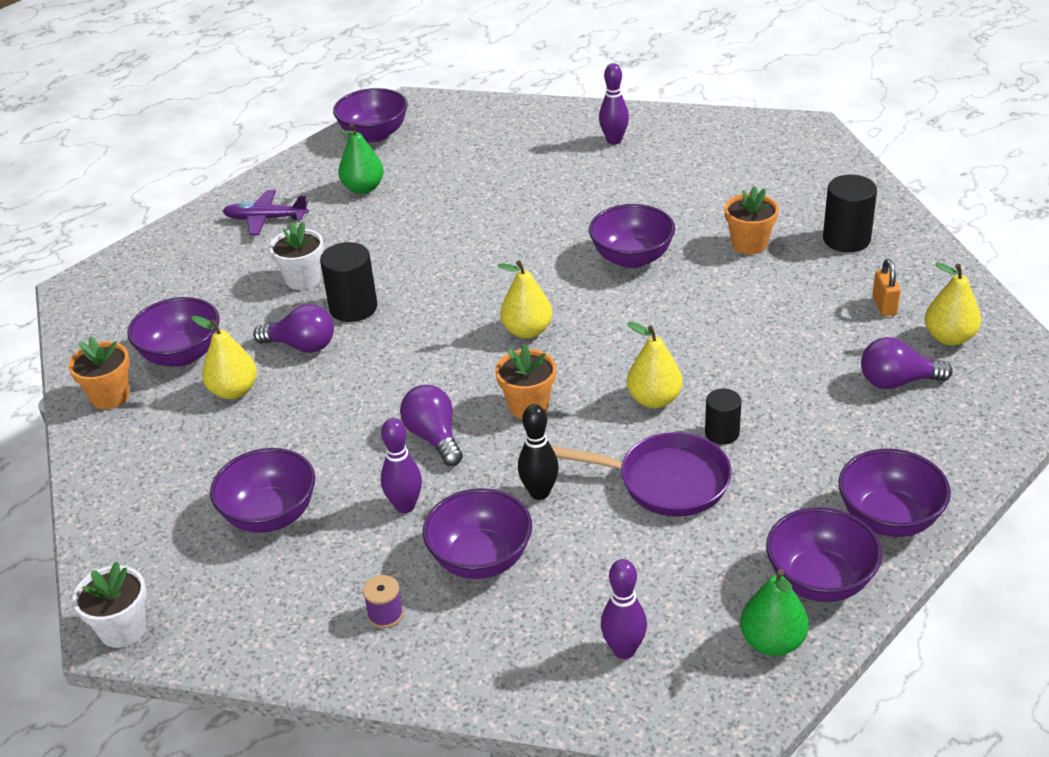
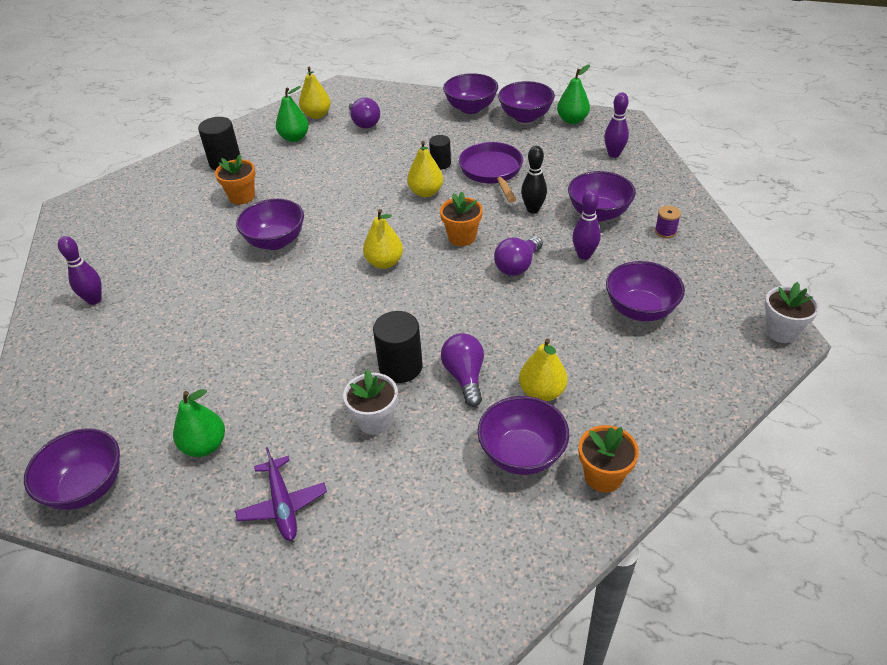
camera: 115 degrees left, 5 degrees up
(884, 306) = (294, 138): orange padlock -> green pear

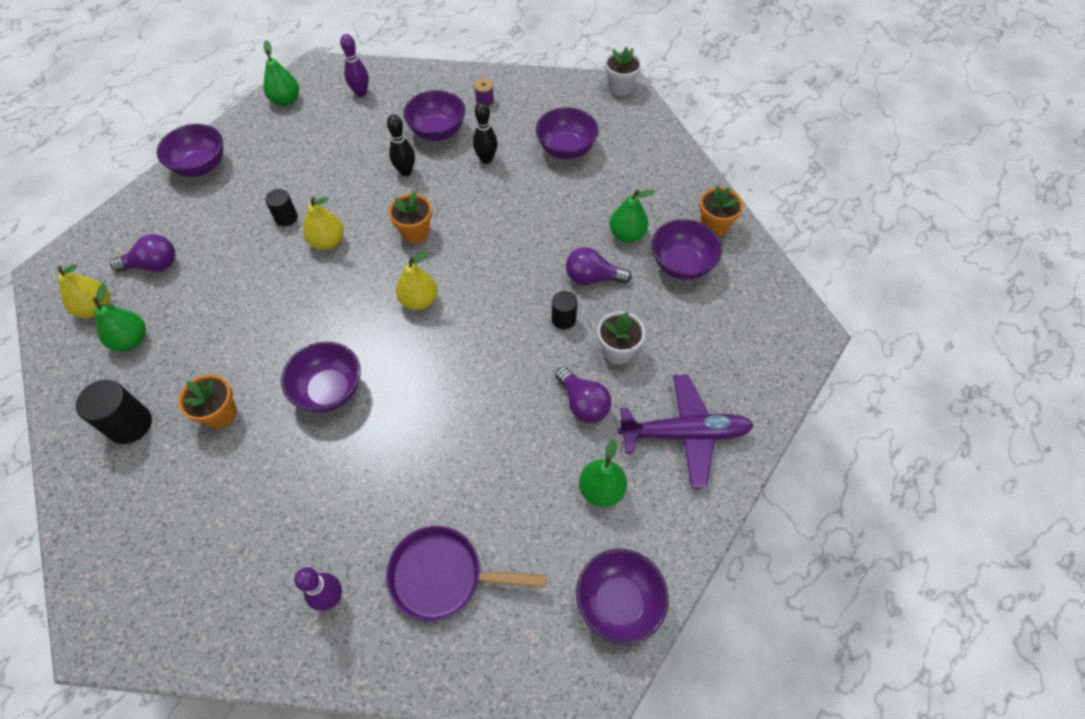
camera: 75 degrees left, 15 degrees up
(282, 504) = (684, 434): purple plane -> purple plane, size x1.56
(400, 367) = (563, 319): black cylinder -> black cylinder, size x0.62
(492, 171) = (328, 182): purple pan -> purple pan (443, 576)
(517, 266) = (477, 205): purple light bulb -> purple light bulb (583, 403)
(525, 117) = (252, 130): purple bowl -> none
(542, 392) = (627, 235): yellow pear -> green pear
(584, 255) = (486, 159): purple bowling pin -> black bowling pin

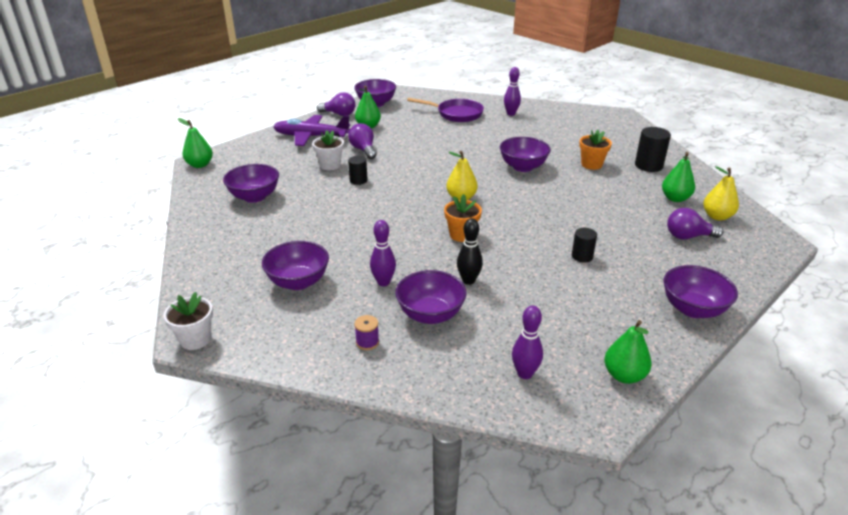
camera: 170 degrees left, 25 degrees down
(328, 242) = (539, 236): yellow pear -> none
(486, 159) = (383, 282): black bowling pin -> purple bowling pin
(592, 278) = (326, 197): purple light bulb -> purple light bulb (339, 114)
(627, 235) = (283, 216): green pear -> green pear (200, 165)
(714, 226) = (208, 214): orange flower pot -> none

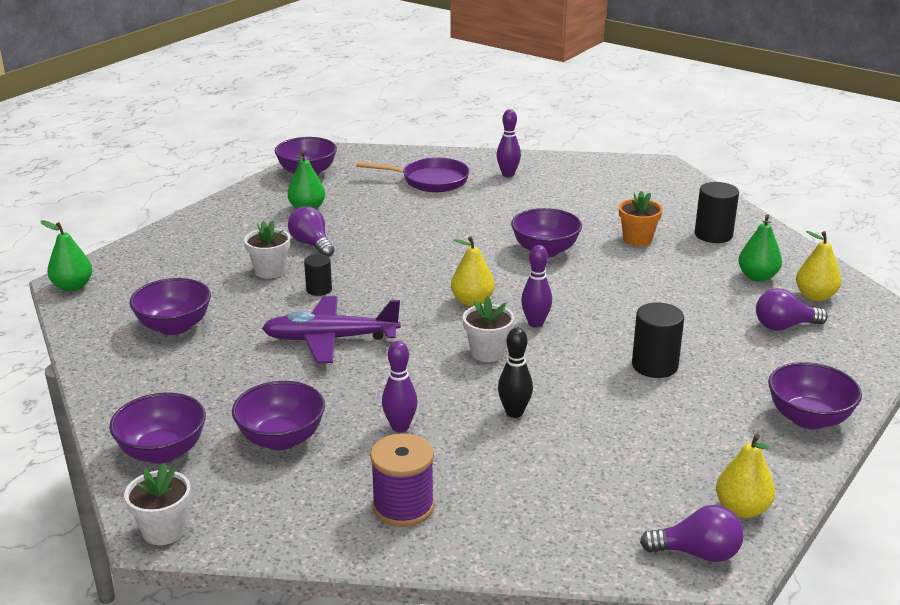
camera: 10 degrees left, 5 degrees down
(311, 137) = (227, 231): purple plane -> purple plane (331, 339)
(339, 114) = (257, 193): purple light bulb -> purple light bulb (697, 553)
(367, 342) = (403, 507): purple spool -> purple spool, size x1.94
(430, 314) = (476, 462): purple bowl -> purple bowl (162, 452)
(461, 235) = (487, 352): orange flower pot -> white flower pot
(525, 374) = (619, 522): purple bowling pin -> purple bowling pin (535, 323)
(582, 256) = (654, 365): black cylinder -> black cylinder, size x1.61
(624, 375) = (742, 509): green pear -> yellow pear

